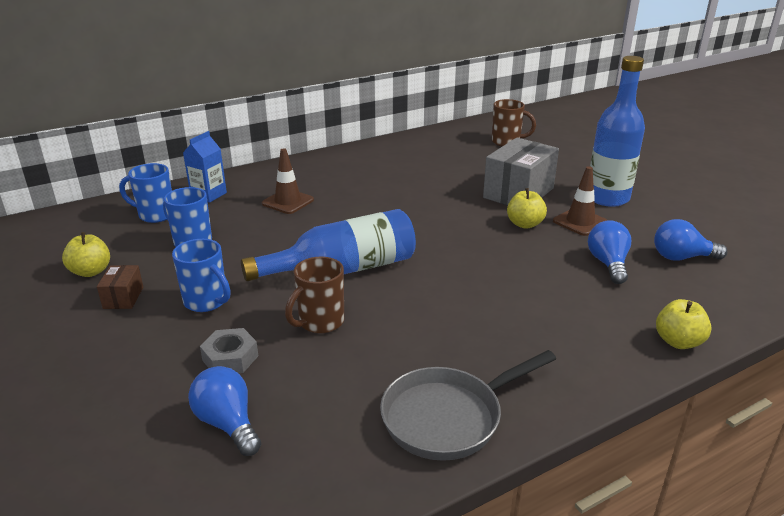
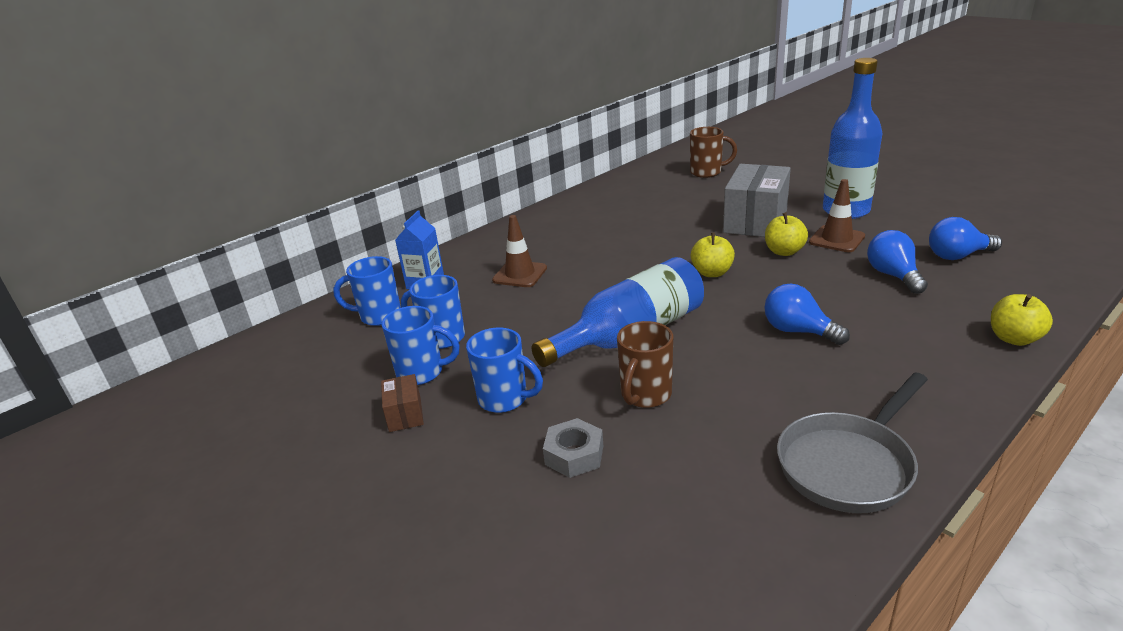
camera: 10 degrees left, 0 degrees up
(91, 271) = (346, 393): yellow apple -> yellow apple (712, 273)
(158, 267) = (422, 373): none -> blue mug
(228, 423) = (621, 527): blue light bulb -> blue light bulb (798, 331)

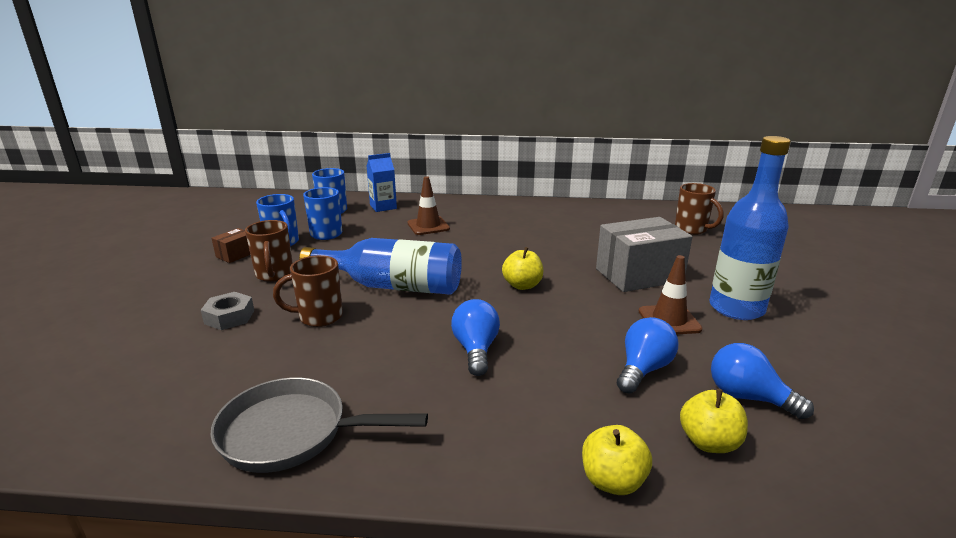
camera: 45 degrees right, 5 degrees down
(505, 399) = (274, 275): blue mug -> brown mug
(784, 252) = (604, 303): yellow apple -> yellow apple (709, 442)

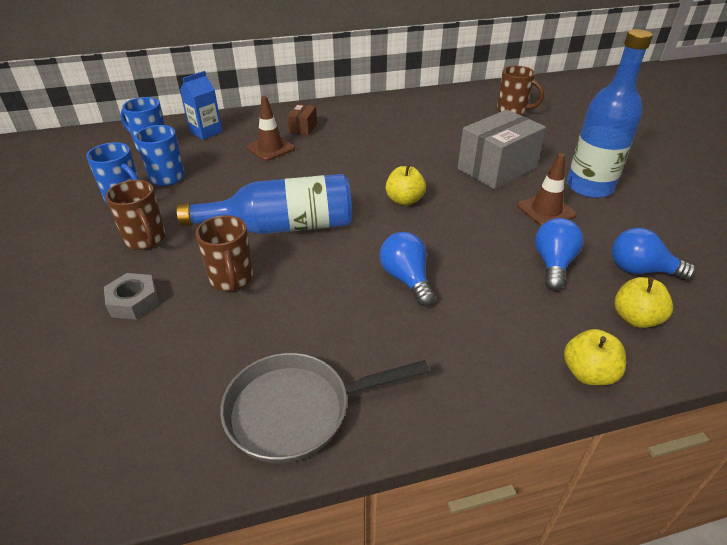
camera: 20 degrees left, 15 degrees up
(236, 255) = (81, 223): brown box -> brown box (303, 128)
(319, 317) = (232, 279): brown mug -> brown mug turned 75 degrees counterclockwise

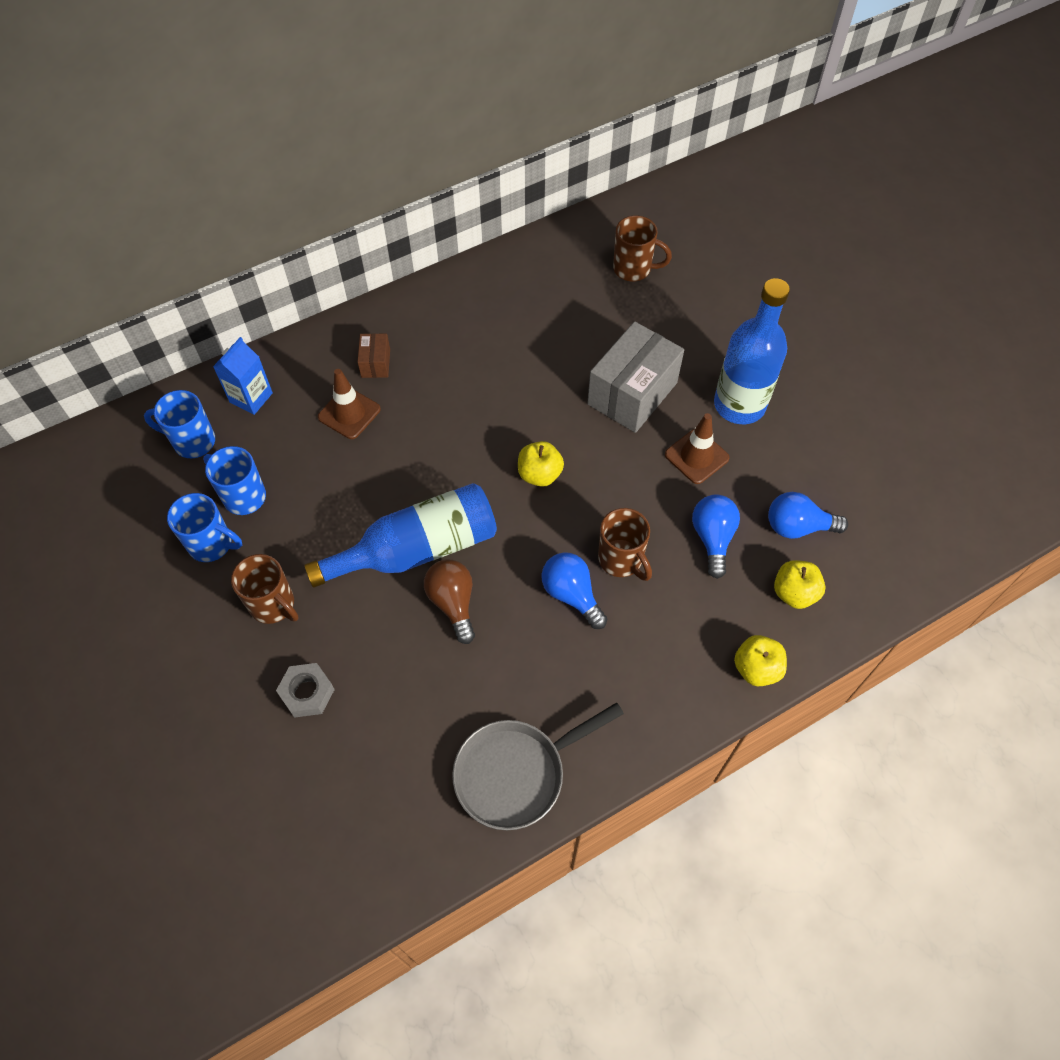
camera: 15 degrees left, 20 degrees up
(232, 279) = (394, 639): brown mug -> brown mug (621, 560)
(296, 265) = (453, 603): none -> brown light bulb

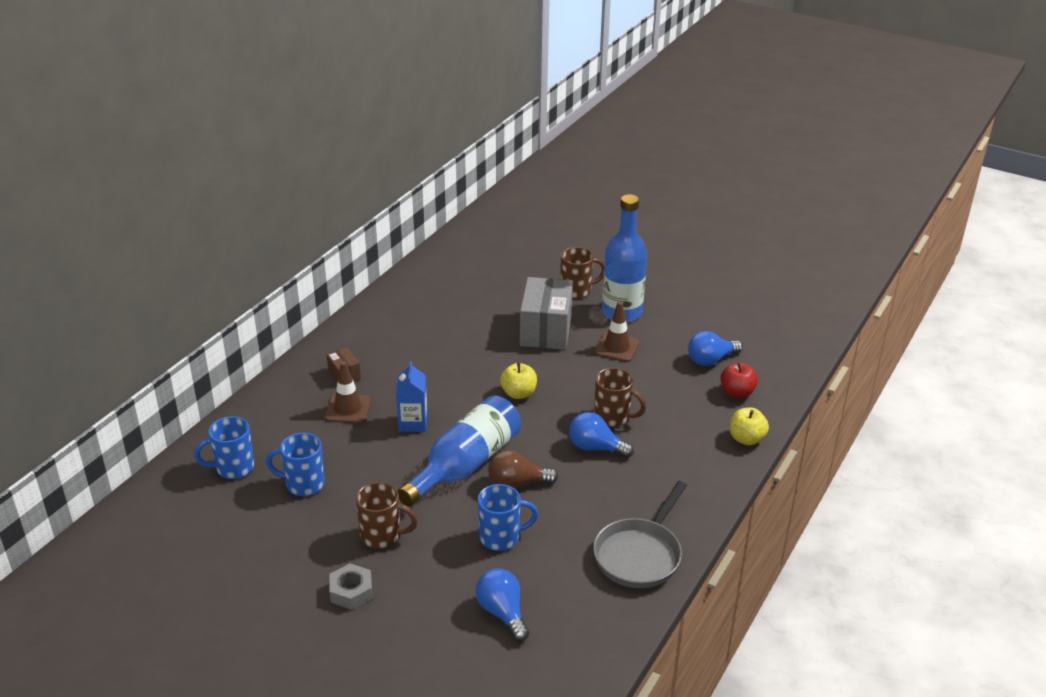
camera: 30 degrees left, 25 degrees down
(212, 544) = (302, 521): blue mug -> blue mug (501, 538)
(251, 397) = (260, 427): blue carton -> blue carton (413, 423)
(307, 693) = (452, 574): grey nut -> grey nut (351, 591)
(453, 603) = (517, 483): brown light bulb -> brown light bulb turned 45 degrees counterclockwise
(633, 269) = (491, 266): brown mug -> brown mug (577, 291)
(712, 538) = (663, 385): blue light bulb -> blue light bulb (502, 613)
(794, 593) = (737, 393): yellow apple -> red apple

